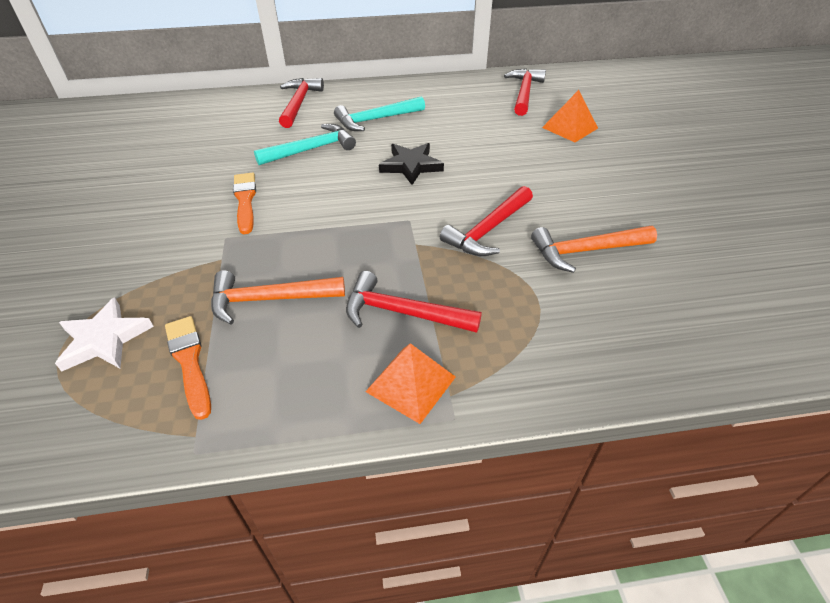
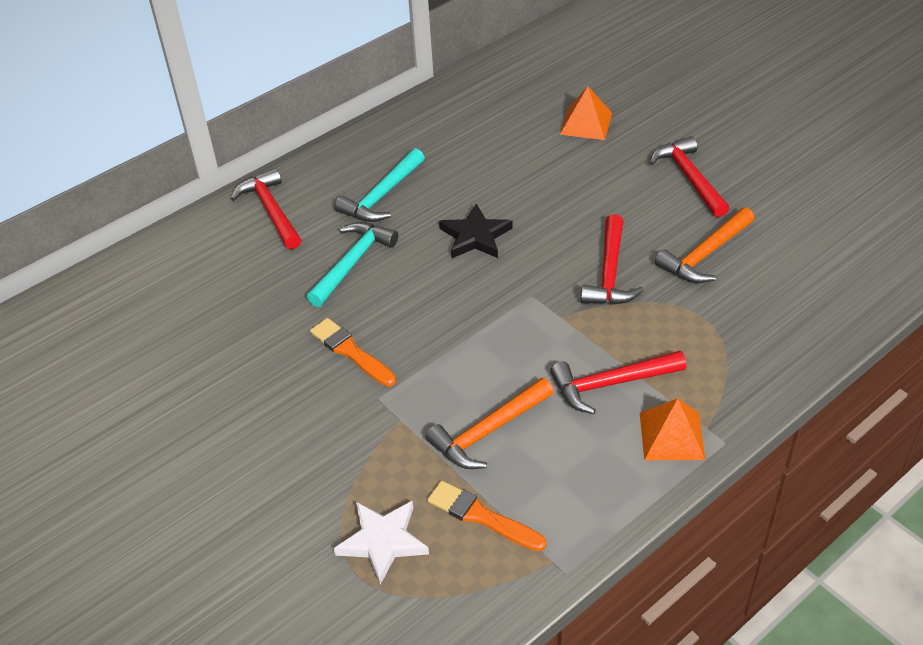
camera: 30 degrees left, 0 degrees up
(524, 93) = (504, 95): red hammer -> red hammer (689, 178)

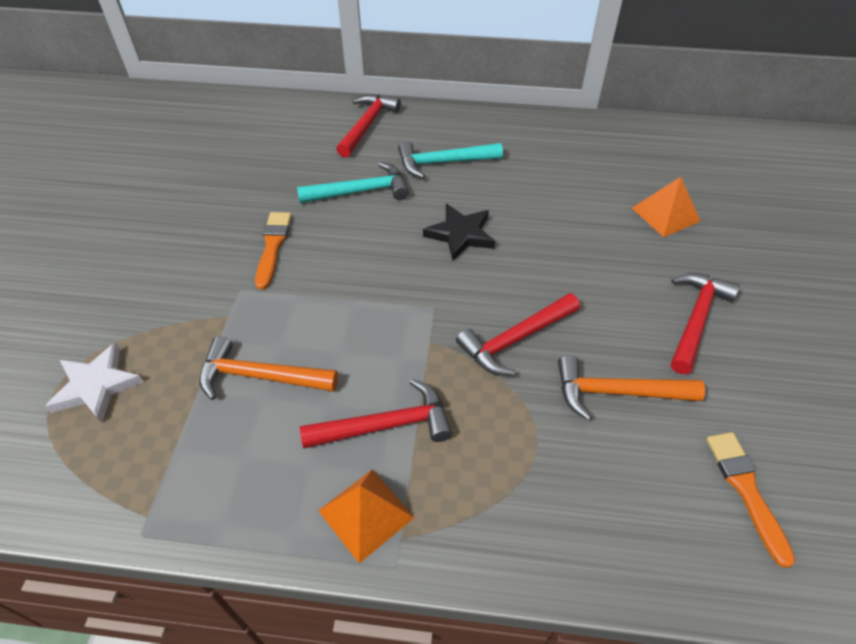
camera: 45 degrees right, 5 degrees up
(482, 516) = (164, 432): orange brush -> orange brush (746, 490)
(610, 384) = (386, 425): red hammer -> red hammer turned 135 degrees clockwise

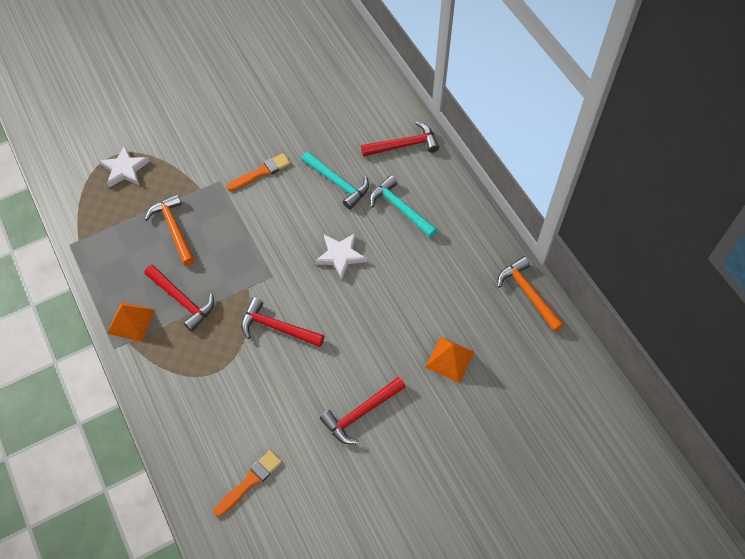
camera: 55 degrees right, 10 degrees up
(460, 234) = (340, 255): black star -> white star
(616, 392) = (273, 394): orange hammer -> orange hammer (528, 293)
(696, 319) = (361, 413): red hammer -> red hammer turned 150 degrees clockwise

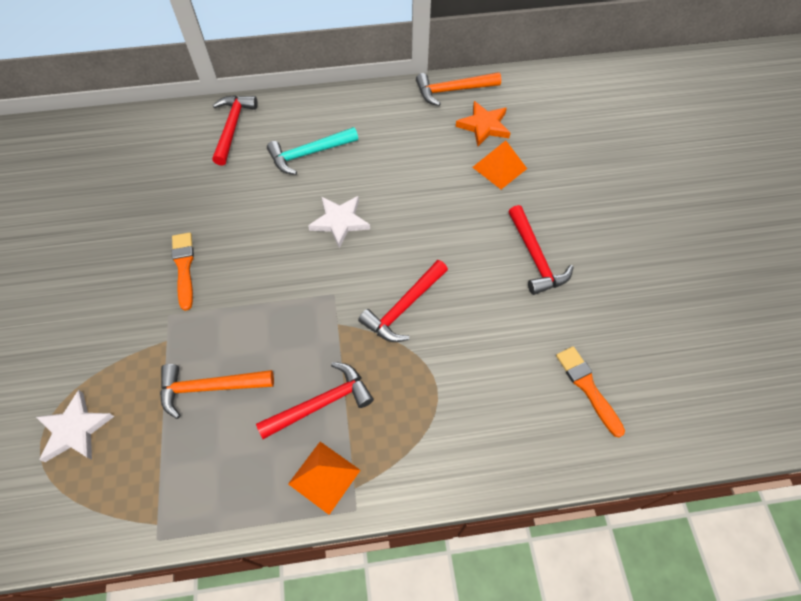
camera: 70 degrees left, 0 degrees up
(338, 183) = (245, 197): turquoise hammer -> none
(495, 333) = (484, 126): none -> orange star

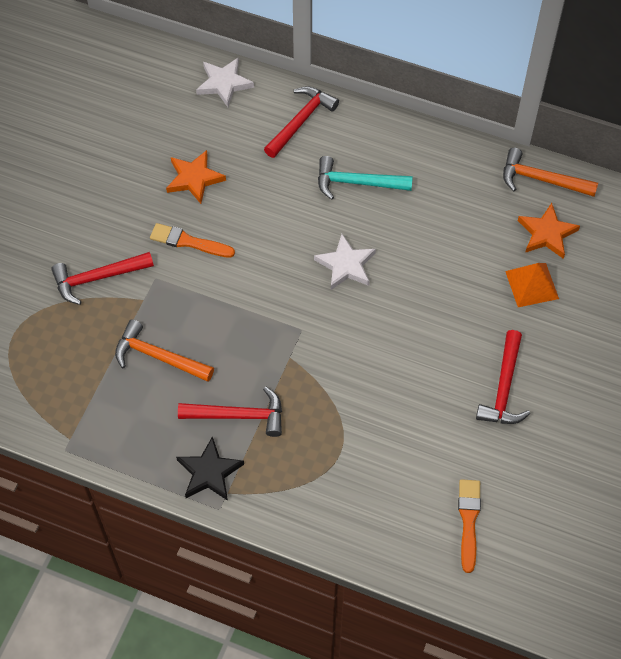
camera: 30 degrees right, 0 degrees up
(75, 429) = (43, 336): white star -> white star (224, 83)
(161, 211) = (194, 178): none -> orange star
(184, 267) = (188, 242): orange brush -> orange brush turned 90 degrees counterclockwise
(324, 477) = (209, 472): orange pyramid -> black star
(403, 307) = (354, 372): red hammer -> red hammer (97, 278)

